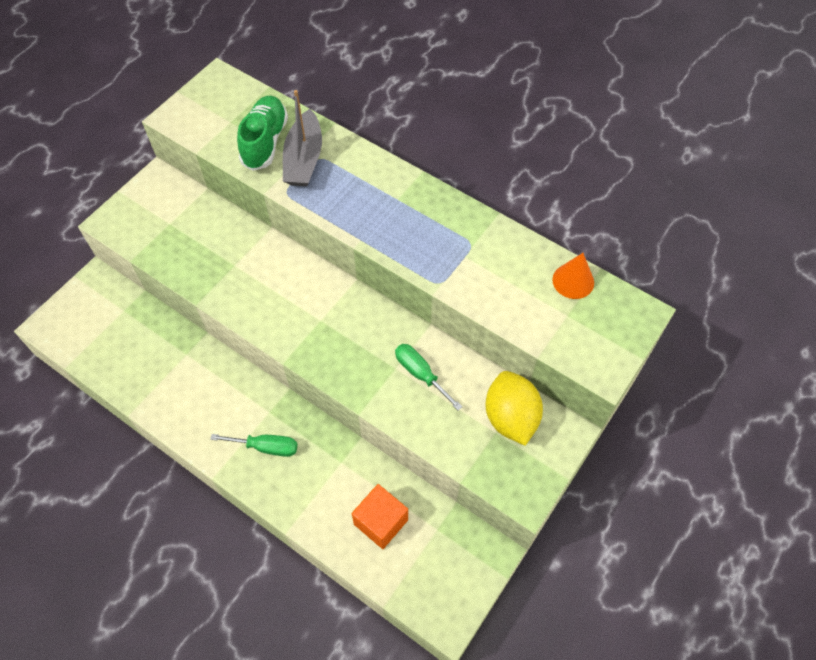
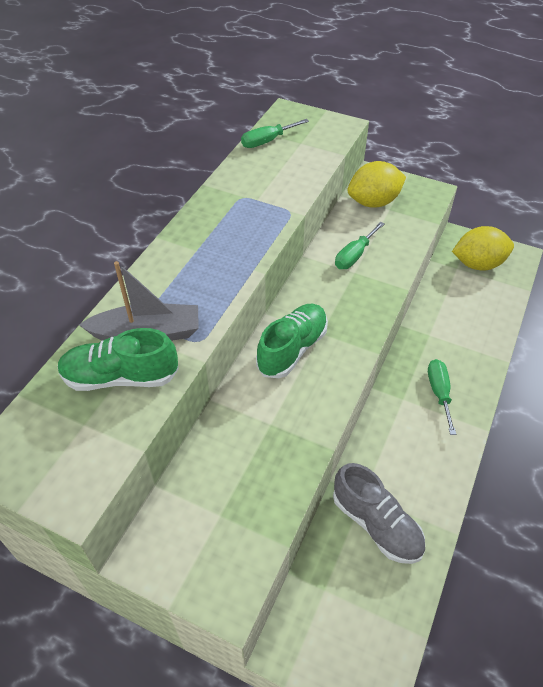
camera: 100 degrees left, 10 degrees down
(158, 357) = (376, 524): none -> grey shoe
(307, 293) = (292, 349): none -> green shoe
(381, 522) = (468, 301): orange cube -> none
(439, 558) = (478, 264): none -> yellow lemon
(573, 281) = (267, 141): orange cone -> green screwdriver

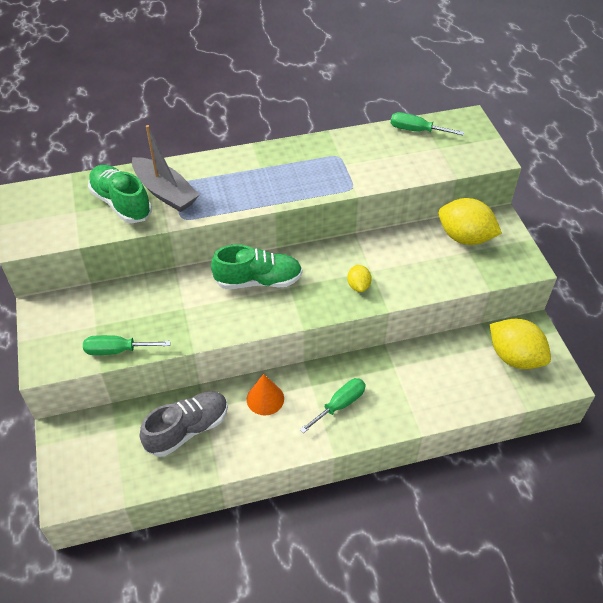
camera: 50 degrees right, 0 degrees up
(354, 255) = (389, 260): green screwdriver -> green screwdriver (117, 350)
(363, 289) = (358, 286): none -> yellow lemon
(376, 524) = (187, 429): grey shoe -> grey shoe turned 135 degrees counterclockwise
(390, 440) = (265, 399): none -> orange cone

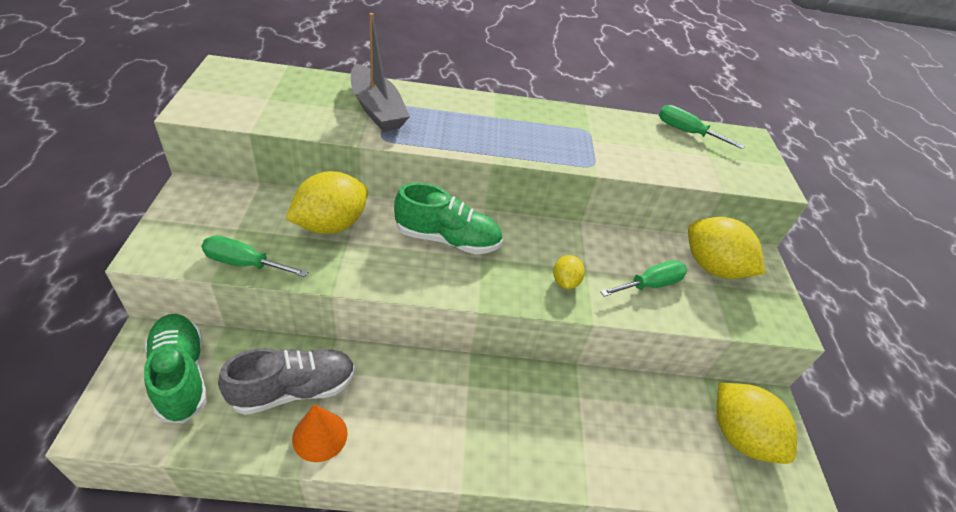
camera: 10 degrees right, 5 degrees down
(121, 203) = (323, 105): green shoe -> green shoe (181, 375)
(165, 298) = (331, 225): none -> yellow lemon
(265, 399) = (405, 383): orange cone -> orange cone (320, 436)
(340, 405) = (494, 423): green screwdriver -> green screwdriver (650, 285)

